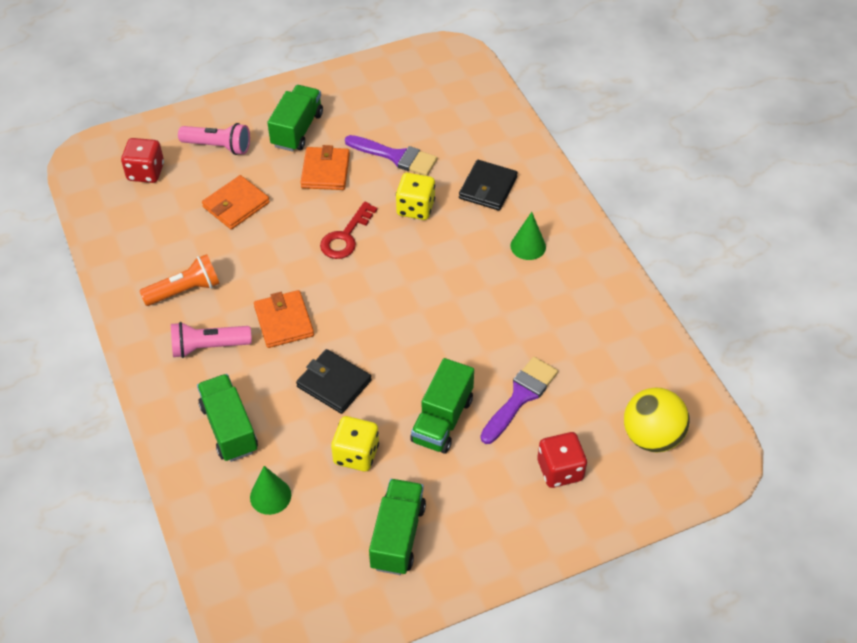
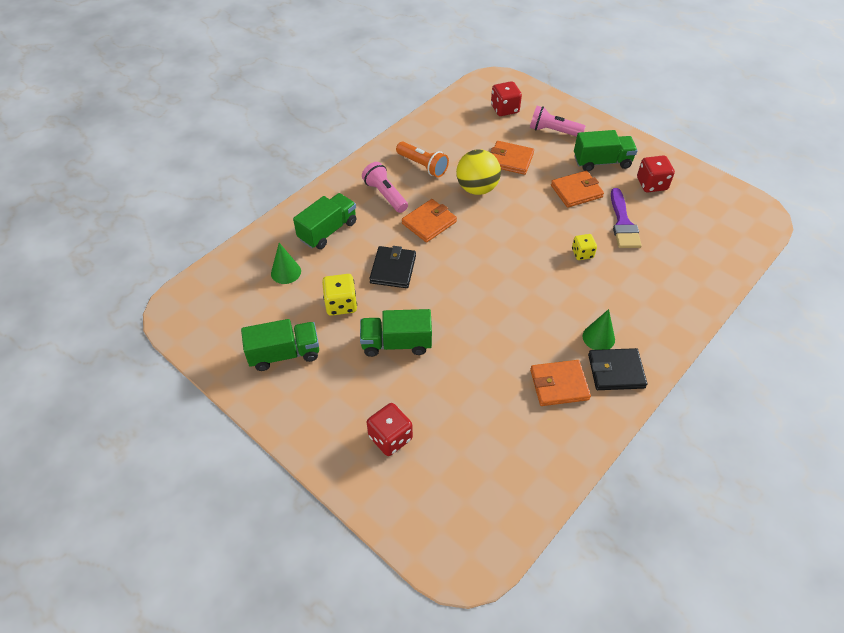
camera: 65 degrees right, 0 degrees up
(218, 146) = (553, 131): pink flashlight -> pink flashlight turned 120 degrees clockwise
(345, 237) = (525, 225): red key -> none
(357, 107) = (651, 184): none -> red dice
(415, 208) = (582, 253): yellow dice -> yellow dice, size x0.66
(488, 188) = (638, 289): black wallet -> black wallet (616, 371)
(520, 397) = (445, 385): purple brush -> none
(566, 302) = (559, 384): none -> orange wallet
(651, 436) = (459, 496): yellow ball -> yellow ball (477, 188)

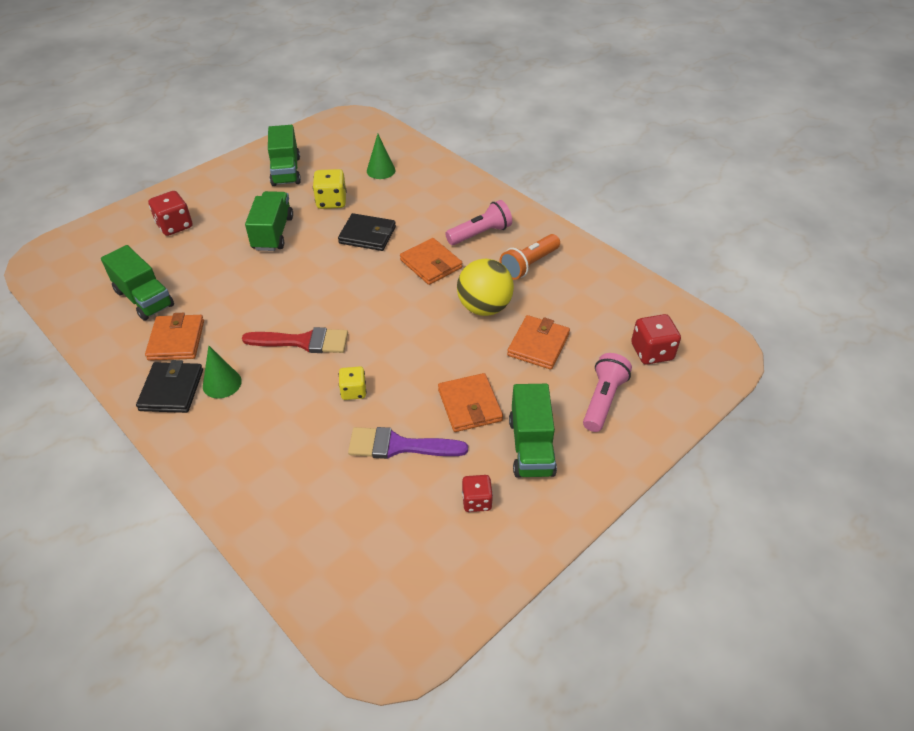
camera: 95 degrees right, 5 degrees down
(328, 231) = (431, 194): green truck -> green truck (144, 298)
(539, 292) = (303, 341): none -> red brush
(651, 184) = (476, 501): red dice -> red dice, size x0.66

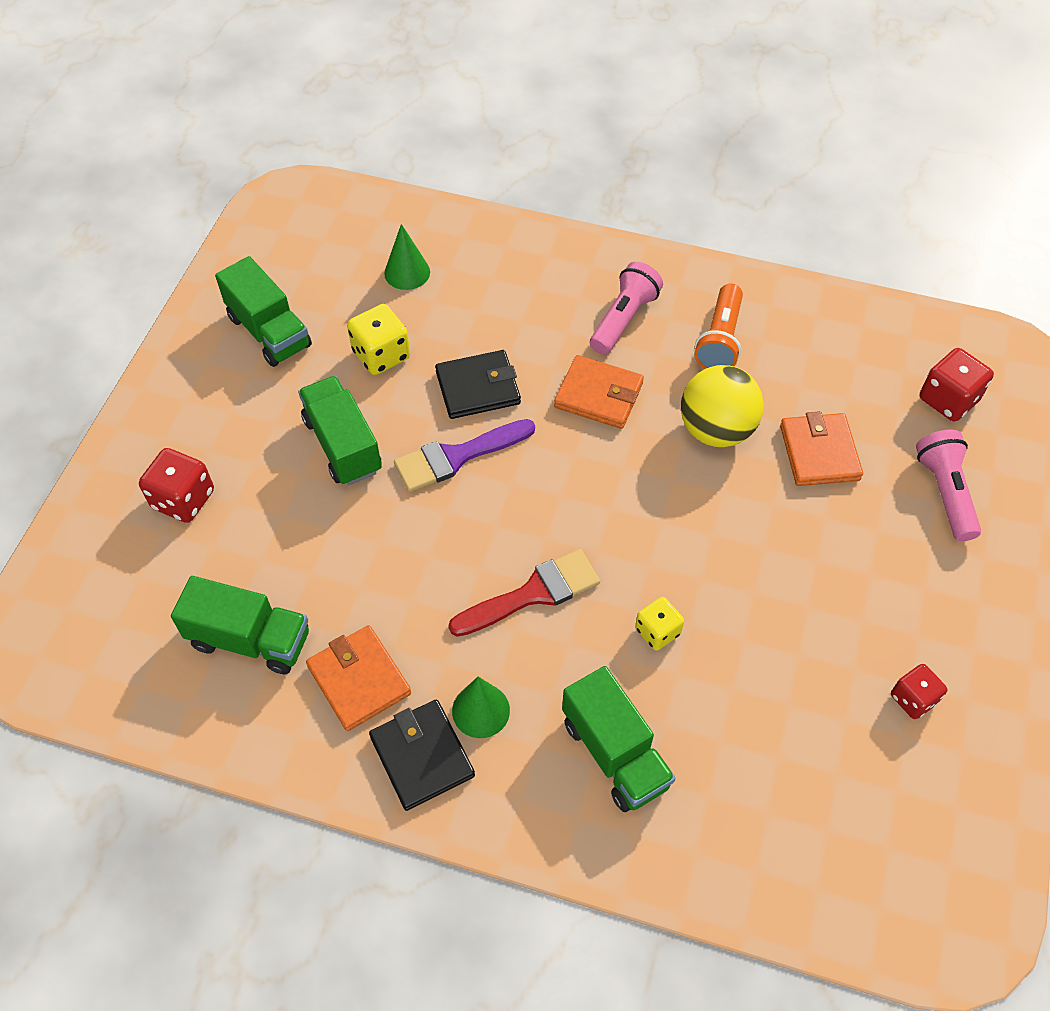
camera: 30 degrees left, 10 degrees up
(399, 446) = (772, 676): purple brush -> purple brush (457, 456)
(469, 405) = (807, 577): orange wallet -> none
(531, 447) = (916, 596): green truck -> green truck (615, 753)

